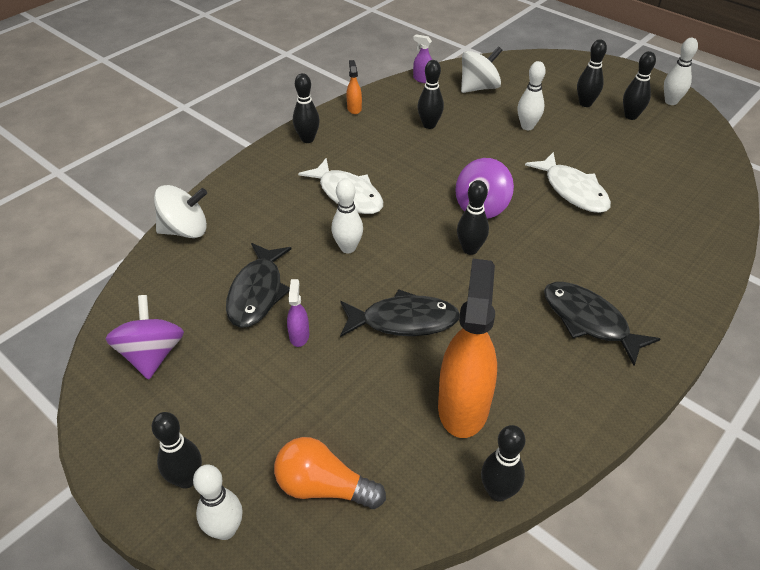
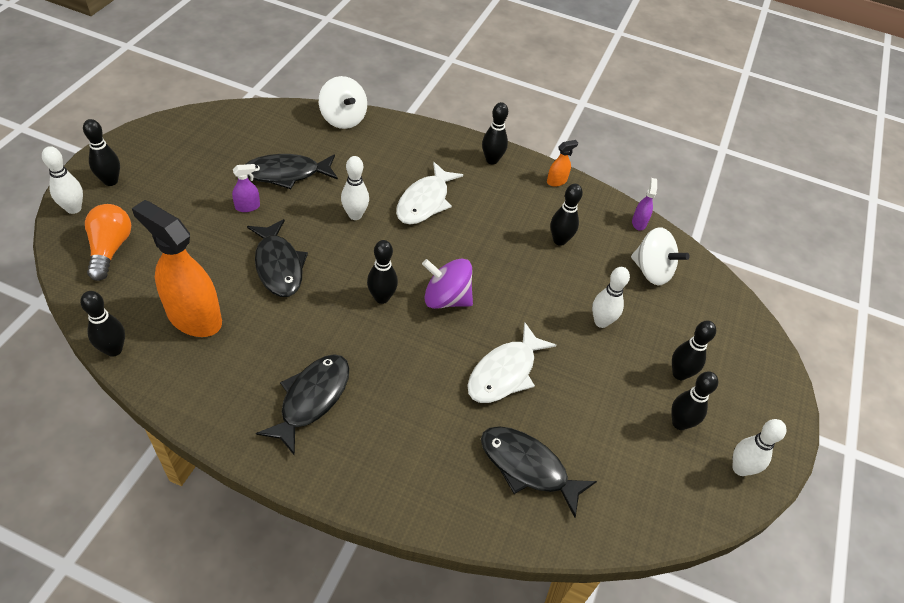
camera: 65 degrees right, 5 degrees up
(152, 355) = (212, 137): purple spinning top -> none
(463, 406) = (194, 317): orange spray bottle -> orange spray bottle turned 135 degrees counterclockwise
(669, 200) = (527, 467): none -> black fish

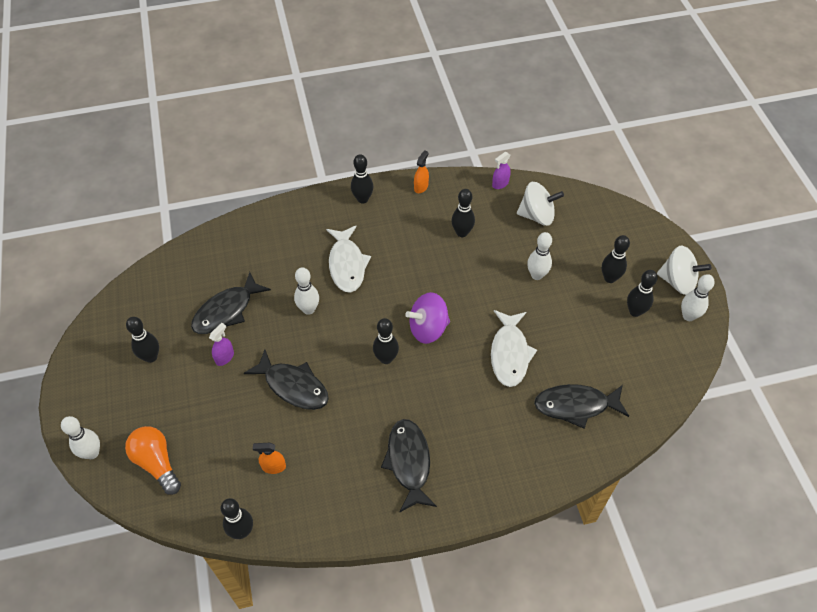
camera: 30 degrees left, 5 degrees up
(110, 181) = (96, 411): black bowling pin -> black bowling pin (151, 357)
(194, 317) = (273, 467): orange spray bottle -> orange spray bottle, size x0.43
(343, 119) = (223, 236): white spinning top -> white spinning top (677, 281)
(639, 223) = (500, 184): purple spray bottle -> purple spray bottle turned 105 degrees counterclockwise

